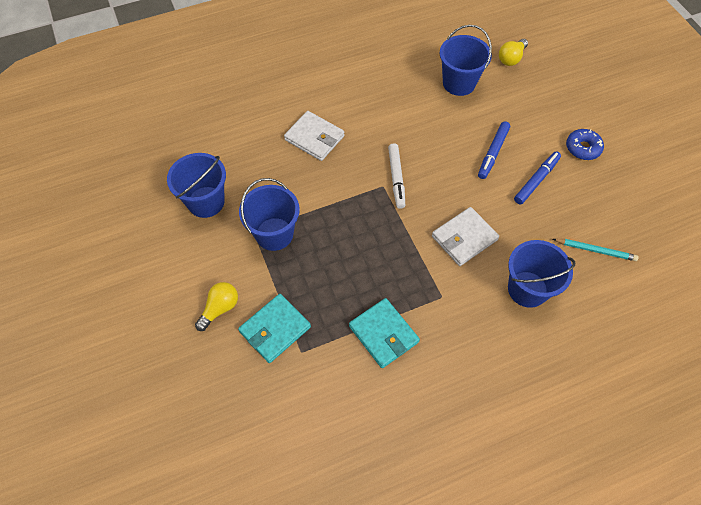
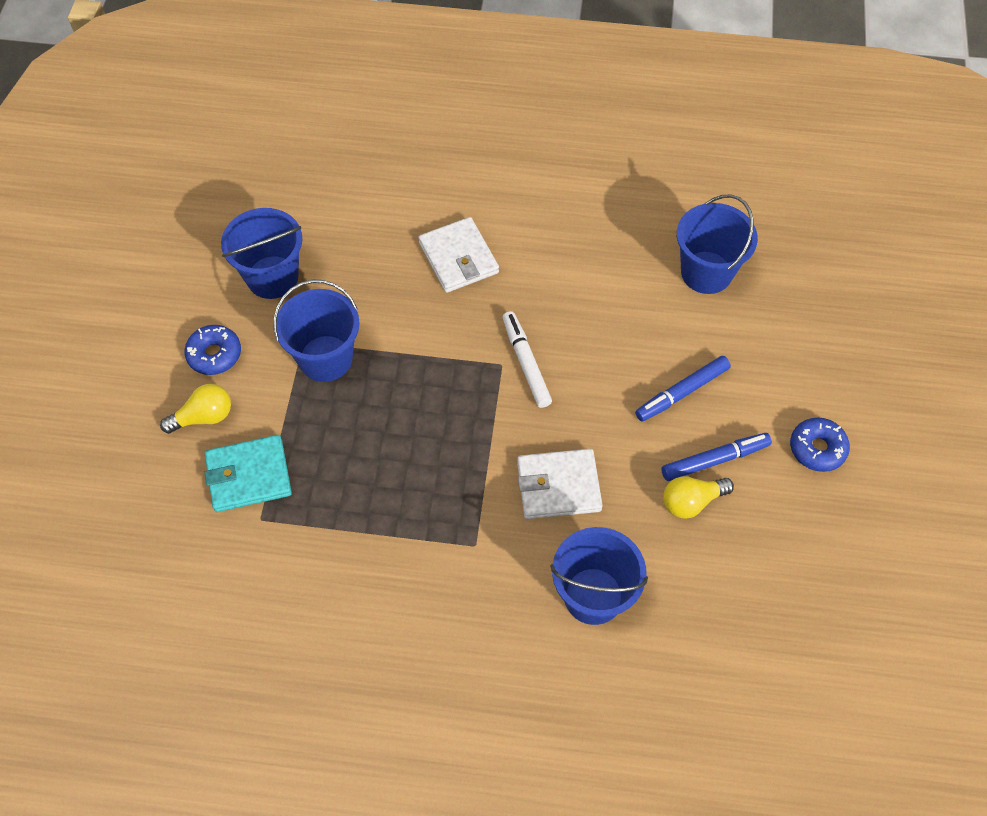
camera: 30 degrees right, 0 degrees up
(200, 266) = (214, 354): none -> blue donut
(383, 334) = (370, 551): turquoise wallet -> none
(396, 178) = (526, 363): white marker -> white marker turned 135 degrees clockwise
(511, 58) = (809, 271): yellow light bulb -> yellow light bulb (691, 501)
(595, 250) = (726, 596): turquoise pencil -> none

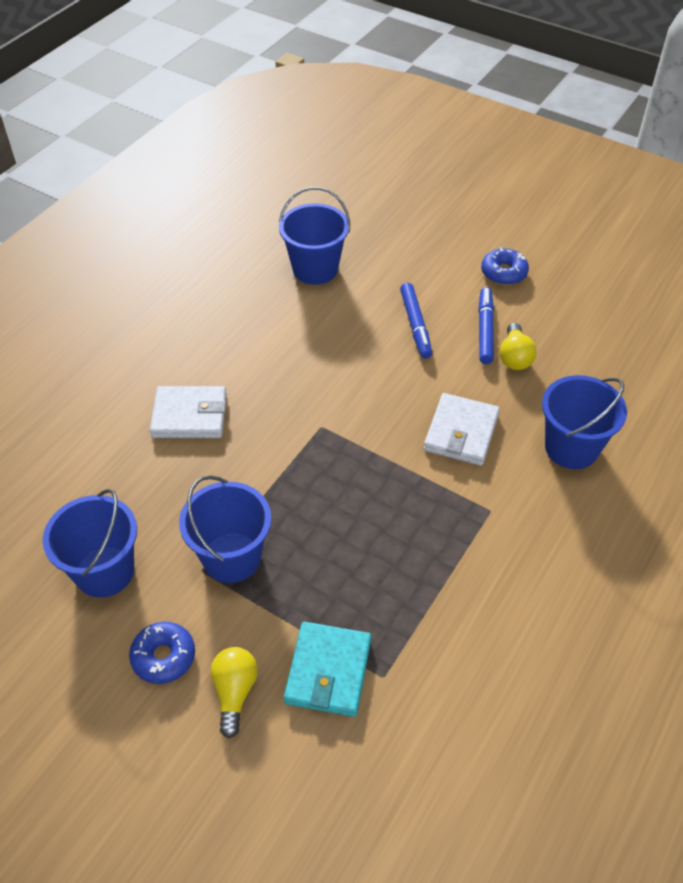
camera: 65 degrees left, 10 degrees down
(526, 363) = (330, 409): white marker -> none

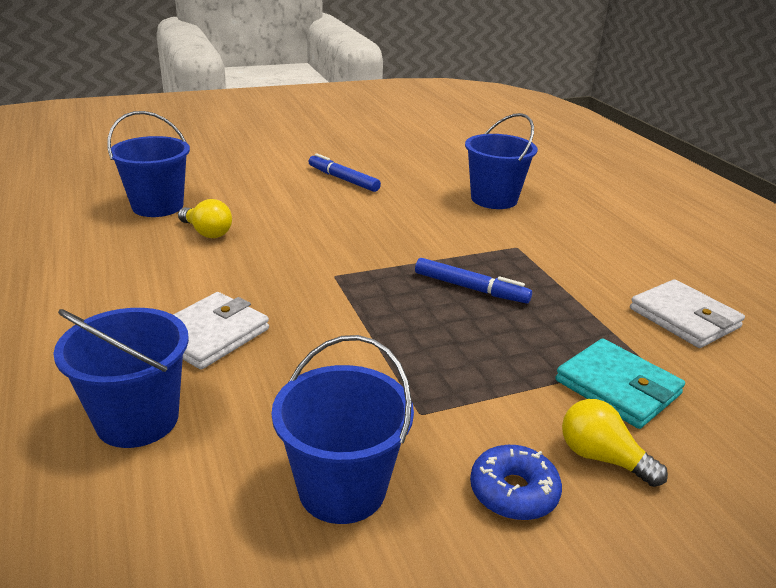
camera: 55 degrees left, 20 degrees down
(232, 557) = (426, 386): blue bucket -> blue bucket (137, 420)
(415, 325) = (294, 197): blue marker -> blue marker (470, 288)
(461, 432) = (427, 226): white wallet -> white wallet (684, 318)
(503, 273) = (302, 153): blue donut -> none
(514, 357) = (385, 181): yellow light bulb -> yellow light bulb (207, 232)

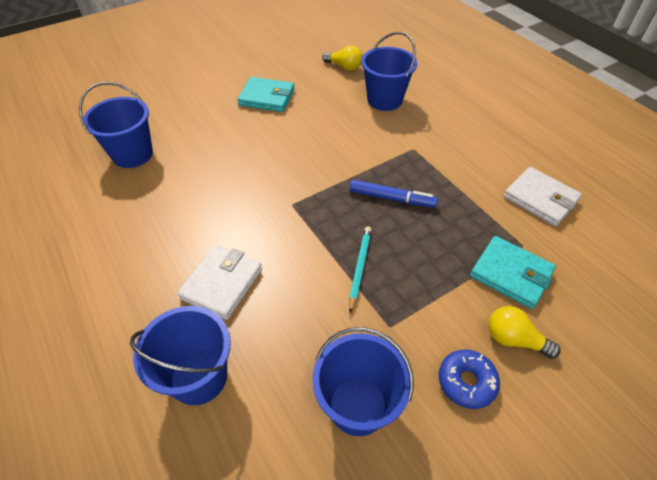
camera: 10 degrees left, 20 degrees up
(207, 232) = (182, 177): yellow light bulb -> yellow light bulb (344, 67)
(343, 179) = (267, 97): blue marker -> turquoise wallet
(401, 347) = (359, 267): none -> turquoise pencil

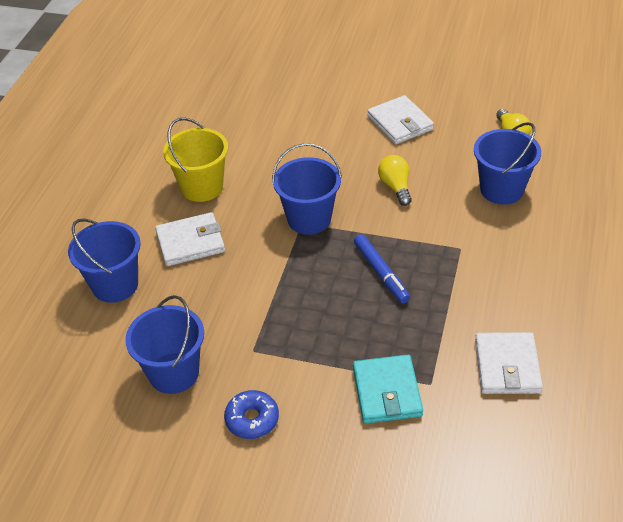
camera: 50 degrees right, 5 degrees down
(132, 154) = (244, 110): blue bucket -> blue bucket (309, 219)
(173, 233) = (202, 187): none -> yellow bucket
(267, 97) = (400, 123): turquoise wallet -> white wallet
(359, 267) = (286, 300): turquoise pencil -> none
(514, 339) = (321, 427): yellow light bulb -> yellow light bulb (396, 187)

